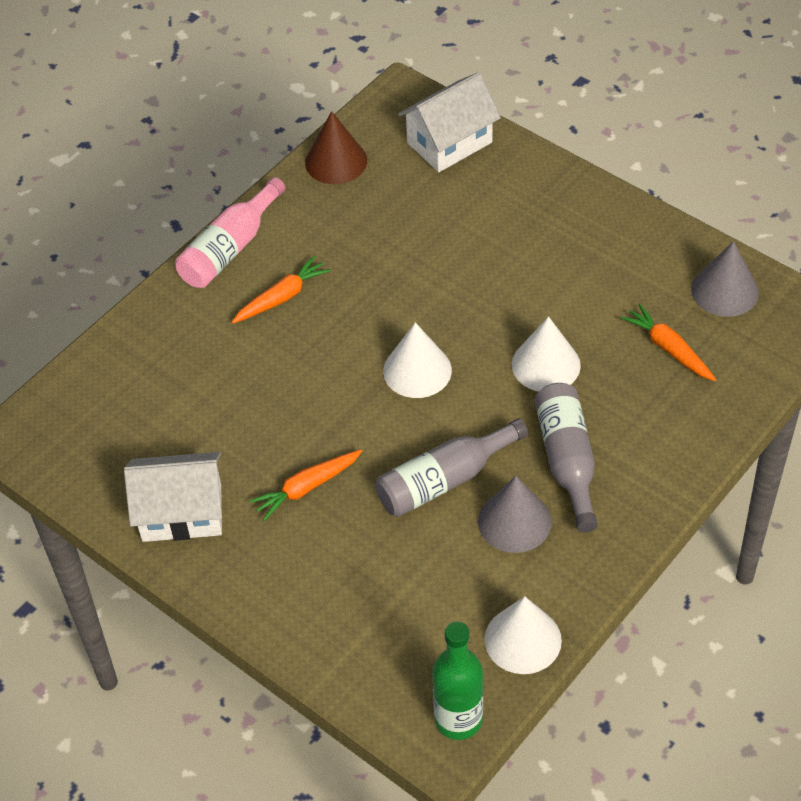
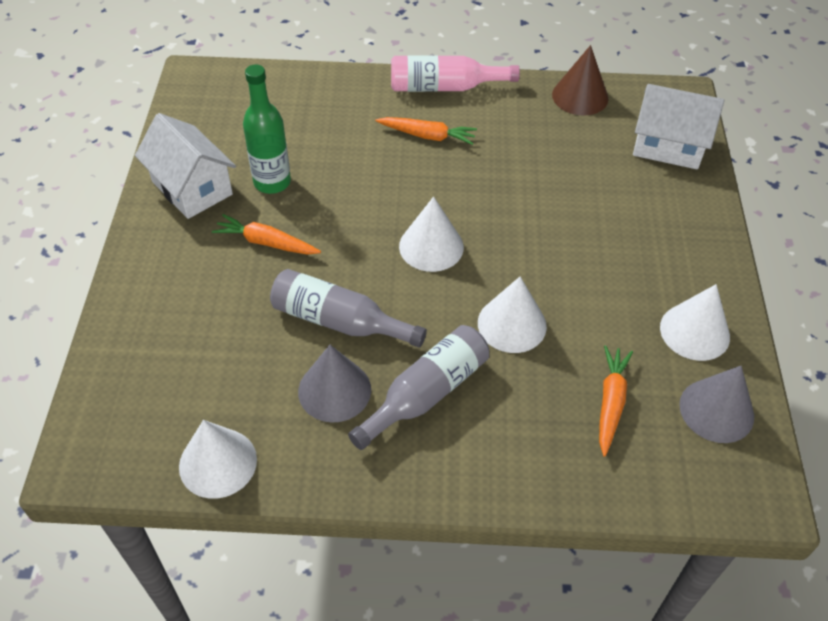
camera: 50 degrees right, 0 degrees up
(458, 719) = (108, 460): green bottle -> green bottle (272, 182)
(647, 255) = (694, 331): none -> white cone

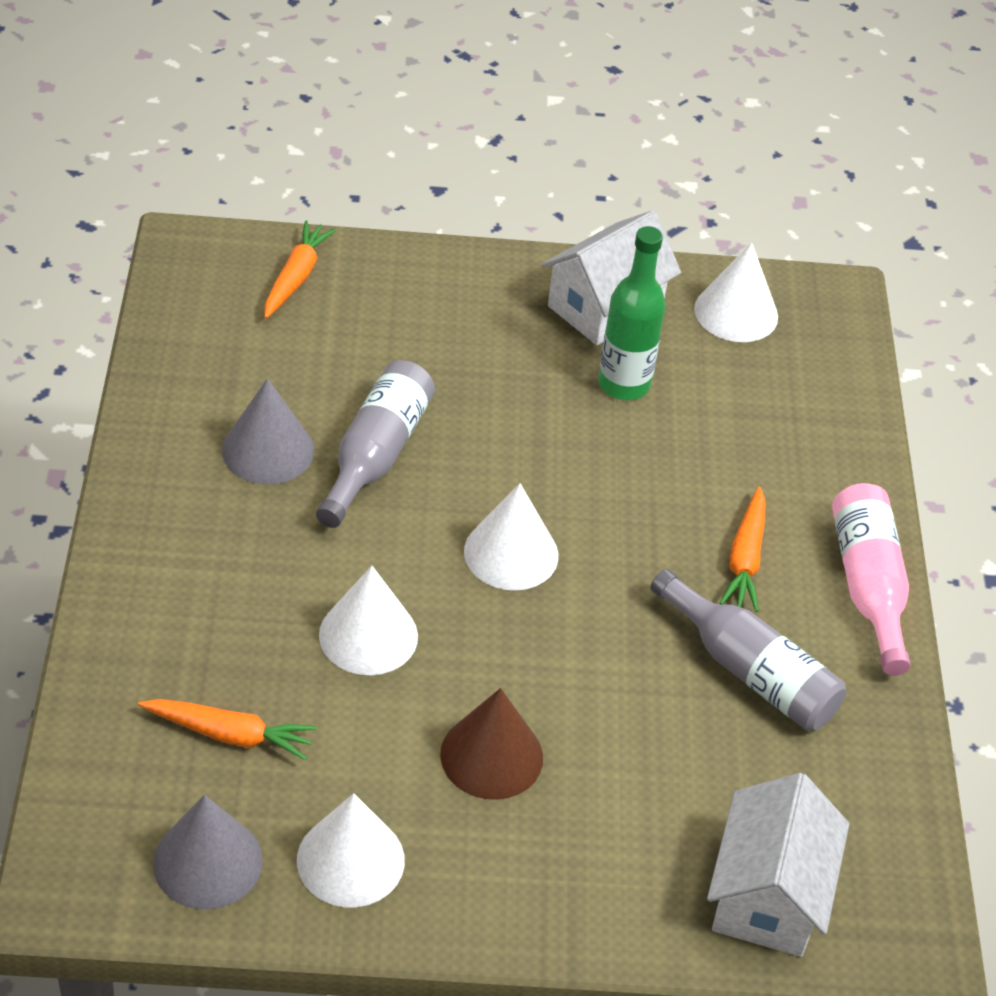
camera: 85 degrees right, 5 degrees down
(218, 463) = (176, 352): white cone -> white cone (736, 312)
(266, 242) = (510, 382): orange carrot -> orange carrot (296, 277)
(426, 393) = (257, 537): grey bottle -> grey bottle (750, 671)
(580, 96) = (880, 776): brown cone -> brown cone (491, 756)

